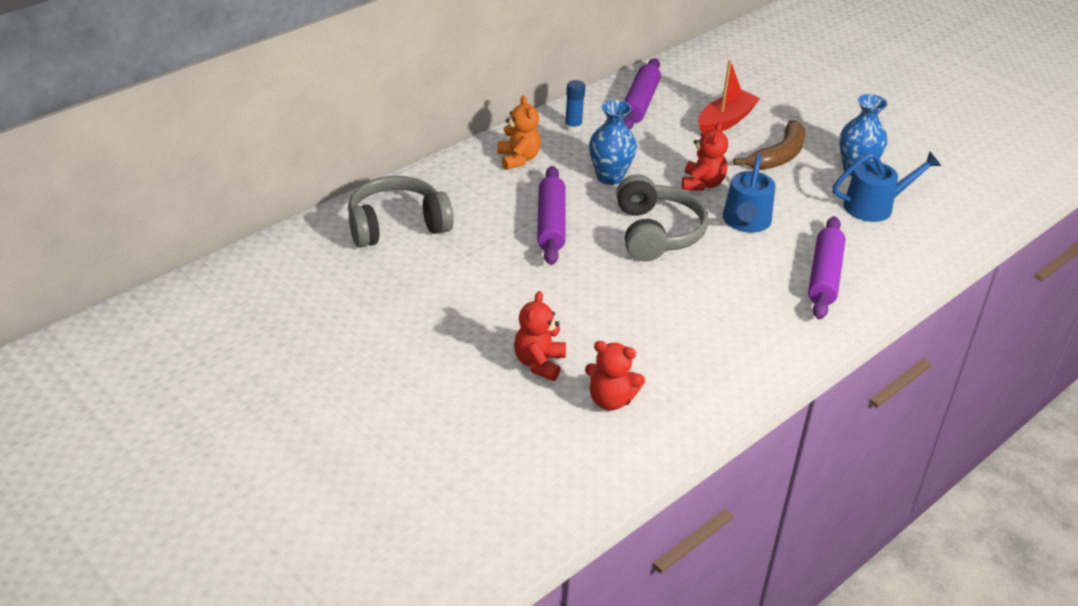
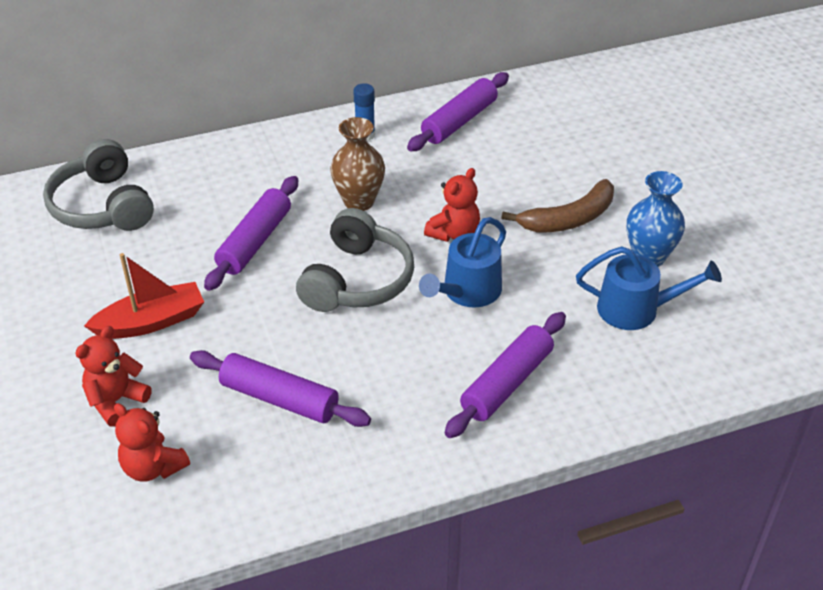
camera: 25 degrees right, 5 degrees up
(397, 225) = (103, 206): grey headphones -> grey headphones turned 120 degrees counterclockwise
(518, 159) = (280, 159): orange teddy bear -> none
(609, 177) = (359, 201): blue vase -> brown vase
(667, 328) = (279, 398): none -> purple rolling pin
(725, 121) = (539, 163): red boat -> red boat (151, 322)

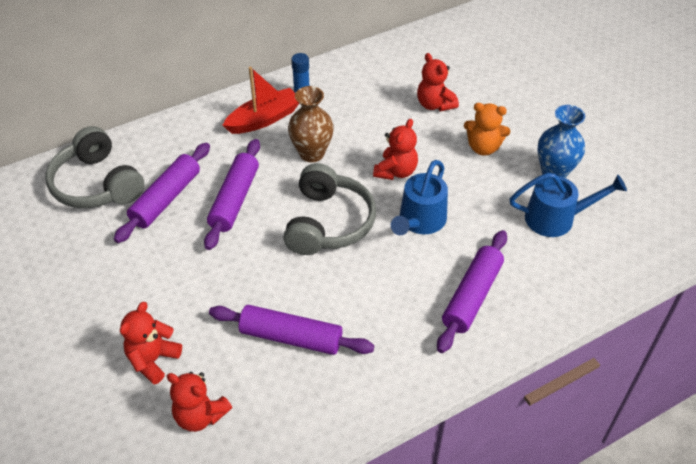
camera: 10 degrees left, 5 degrees up
(151, 322) = (165, 283): red boat -> red boat (264, 119)
(459, 121) = (375, 74): purple rolling pin -> purple rolling pin (166, 199)
(522, 163) = (434, 104): none -> red teddy bear
(568, 219) = (483, 147): brown banana -> orange teddy bear

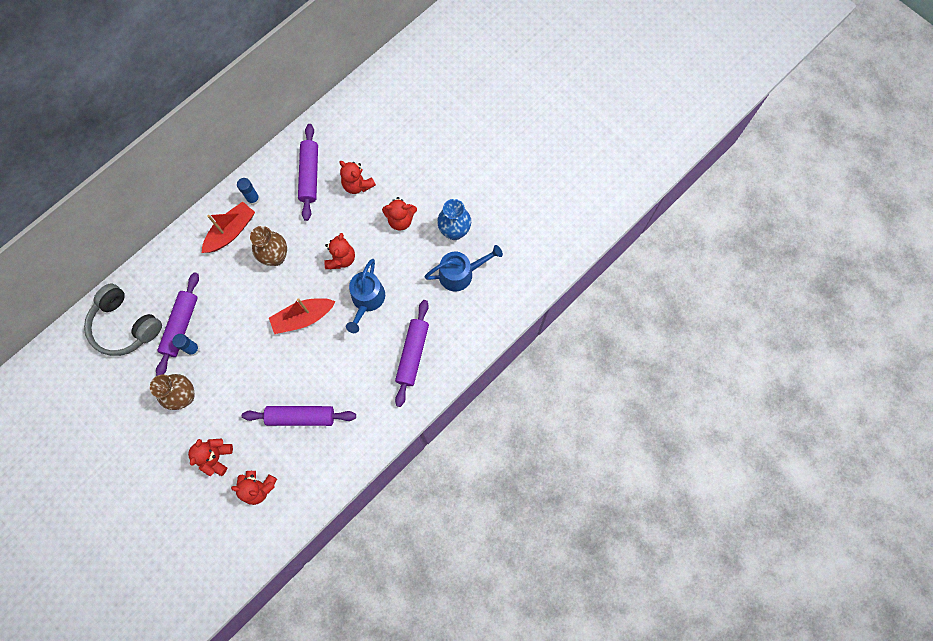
camera: 15 degrees left, 25 degrees up
(139, 276) = (184, 396): none -> brown vase
(171, 226) = (193, 349): none -> blue glue stick
(234, 200) = (231, 314): purple rolling pin -> purple rolling pin (309, 175)
(328, 223) = (303, 318): grey headphones -> red boat
(483, 147) = (400, 220): orange teddy bear -> red teddy bear

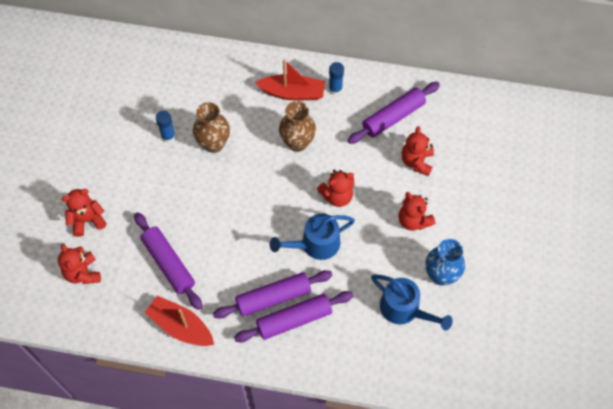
camera: 55 degrees right, 10 degrees down
(125, 325) = (152, 73): grey headphones -> none
(181, 326) = (182, 114): purple rolling pin -> purple rolling pin (273, 298)
(184, 396) = (123, 159): brown vase -> brown vase (214, 144)
(303, 318) = (259, 203): red boat -> red boat (181, 326)

